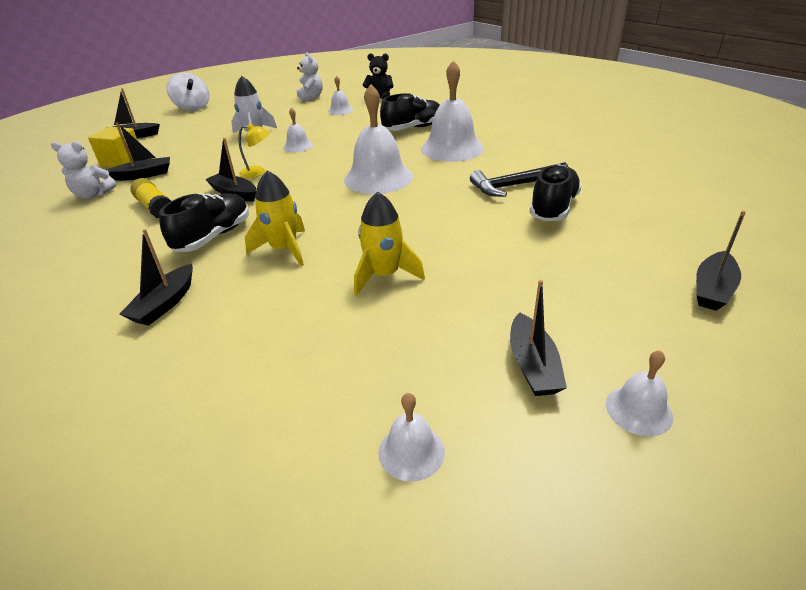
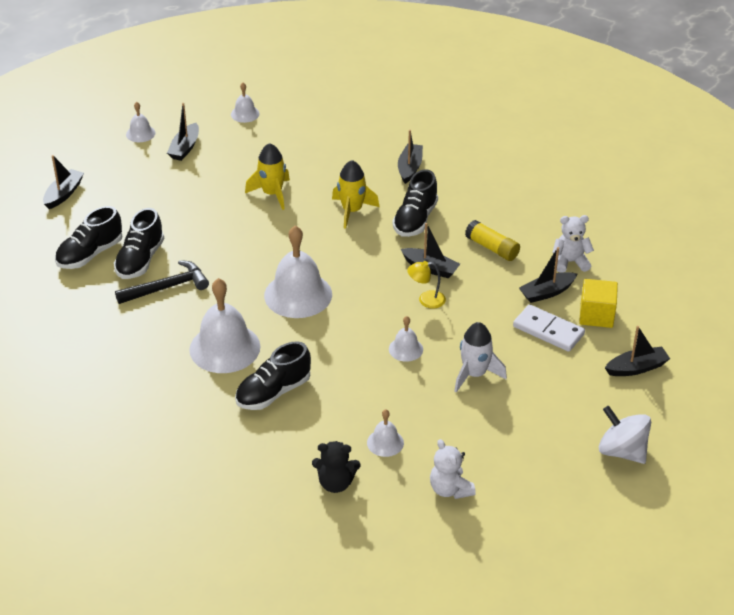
camera: 170 degrees right, 5 degrees up
(173, 154) = (548, 330): none -> white domino
(533, 365) = (185, 148): black boat -> black boat turned 150 degrees counterclockwise
(619, 215) = (90, 254): none -> black shoe

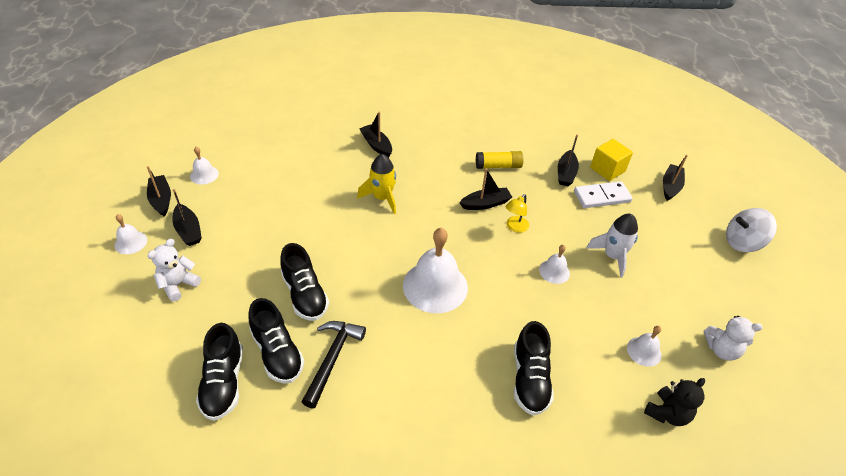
camera: 50 degrees left, 5 degrees up
(64, 194) = (122, 344): black boat -> black boat (161, 200)
(225, 348) = (447, 373): white bell -> none
(272, 193) = (309, 222): yellow rocket -> none
(415, 220) = (429, 177): black shoe -> black shoe (305, 295)
(570, 262) = (548, 146): white teddy bear -> white teddy bear (178, 285)

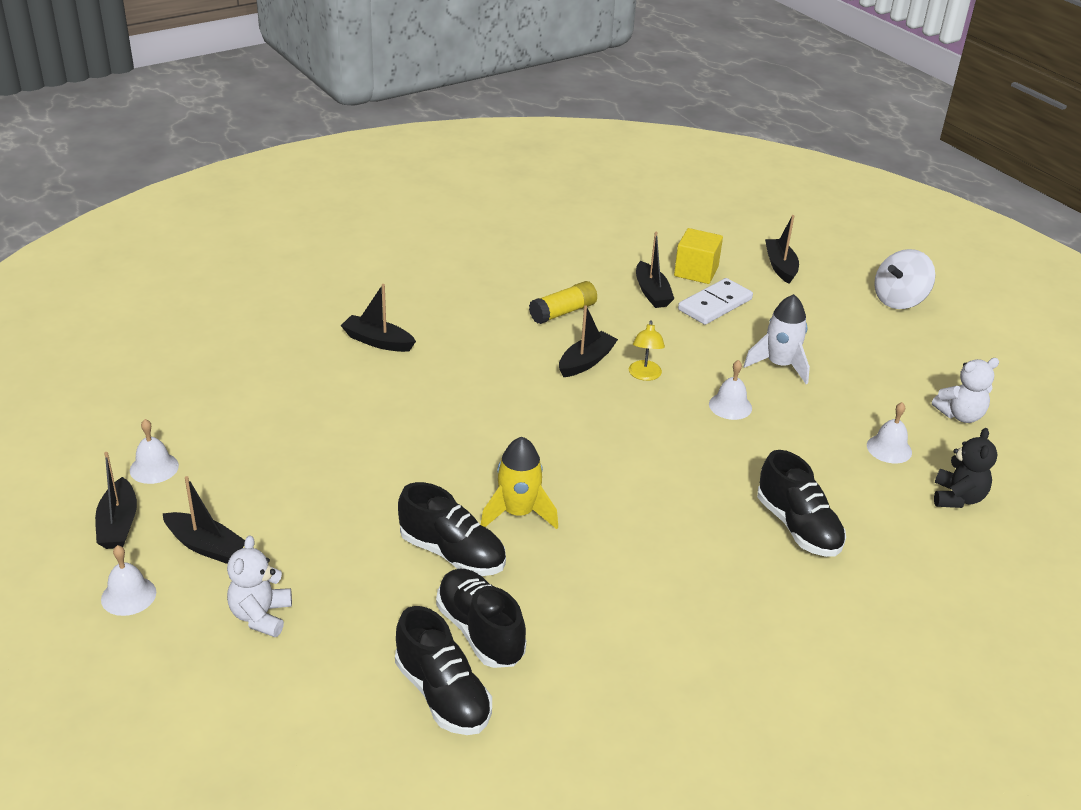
camera: 30 degrees left, 10 degrees down
(161, 200) = (118, 524): black boat -> black boat turned 135 degrees counterclockwise
(277, 353) = (480, 631): black shoe -> black shoe turned 150 degrees counterclockwise
(332, 359) = (556, 607): black hammer -> none
(382, 198) = (447, 403): yellow rocket -> yellow rocket (518, 513)
(435, 286) = (608, 477): white bell -> none

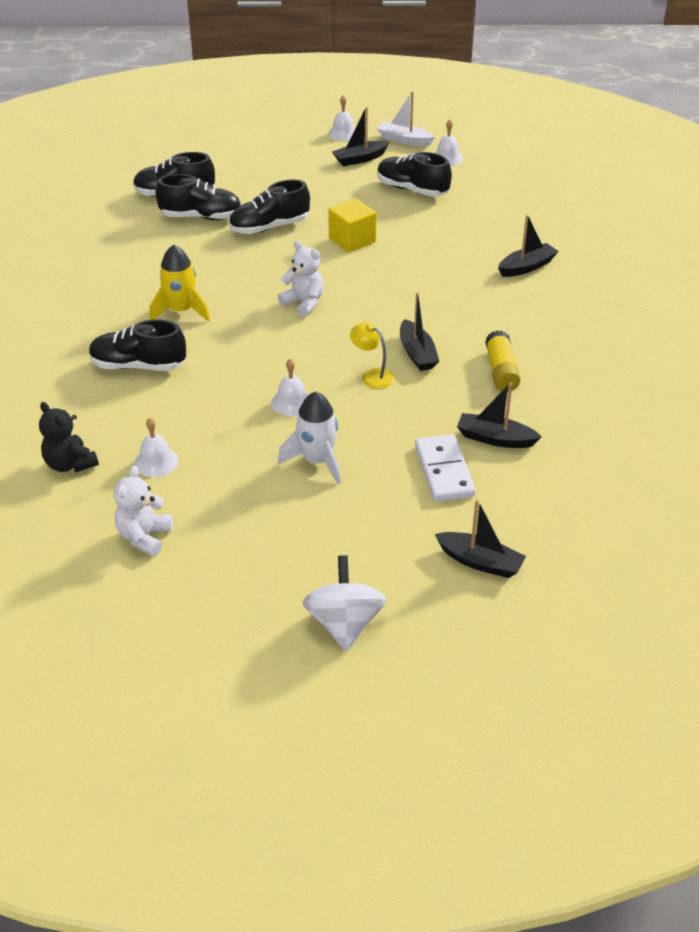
camera: 125 degrees right, 5 degrees up
(118, 524) = (404, 140): black boat -> white boat
(261, 616) = (288, 162): white teddy bear -> white teddy bear (304, 303)
(264, 469) = (412, 189): none -> black shoe
(518, 513) = (278, 261): yellow rocket -> yellow rocket (181, 311)
(696, 271) = (514, 489): yellow cube -> yellow cube (352, 240)

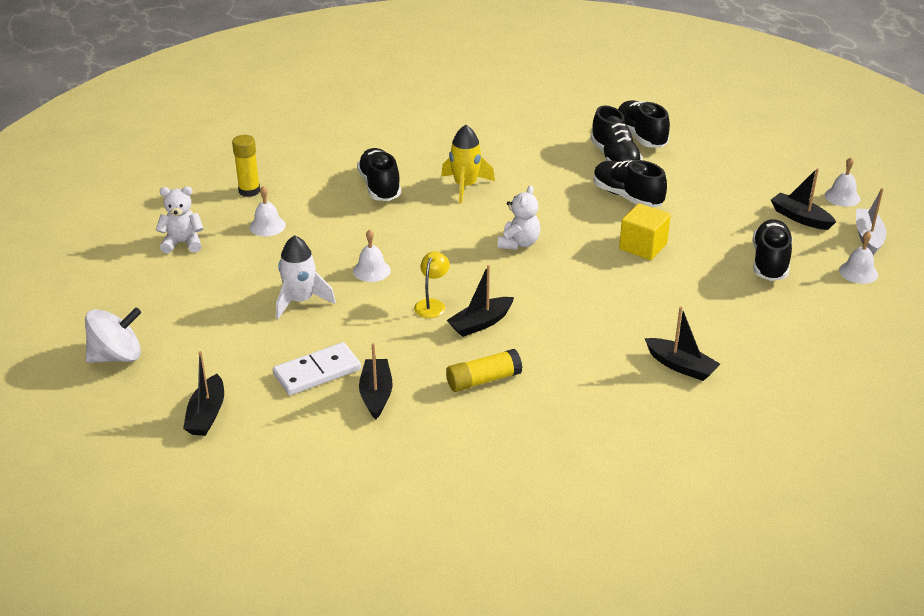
camera: 70 degrees right, 5 degrees down
(70, 464) = (249, 191): black teddy bear -> yellow glue stick

